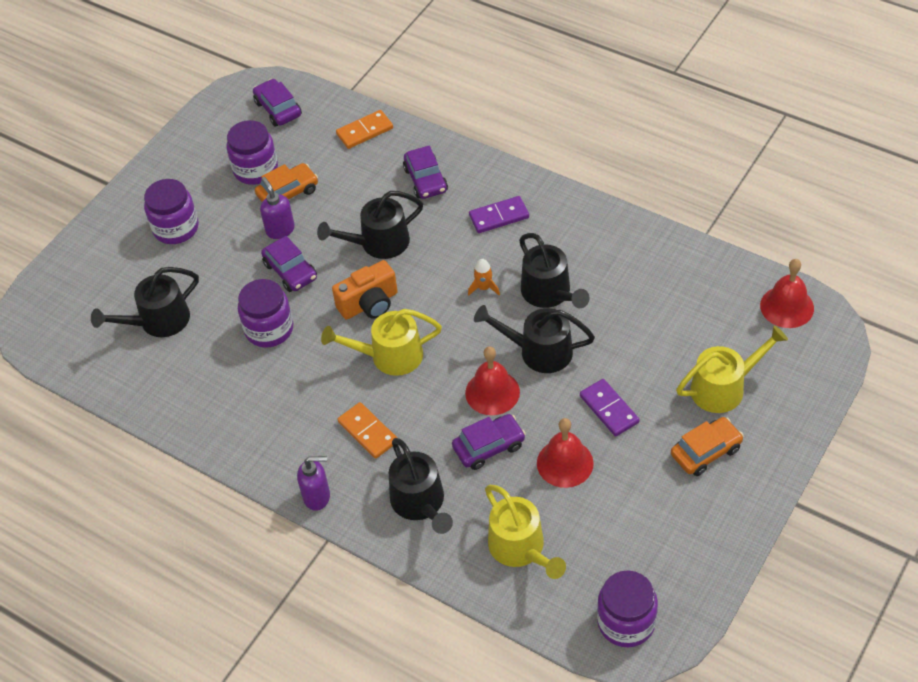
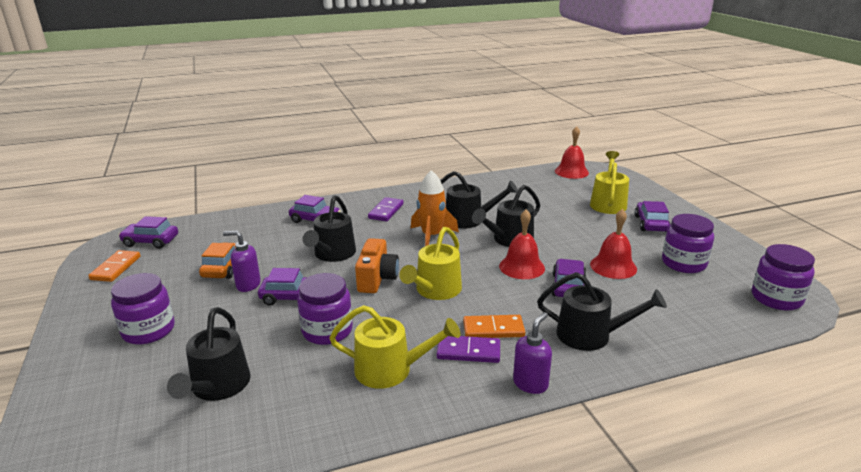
camera: 55 degrees left, 25 degrees down
(255, 169) = (177, 271): purple jar -> purple jar (683, 263)
(365, 131) = (237, 222): orange domino -> orange domino (116, 268)
(484, 288) = (431, 236): orange rocket -> orange rocket, size x1.95
(520, 548) = (675, 311): yellow watering can -> yellow watering can (390, 370)
(609, 409) = (585, 237): purple domino -> purple domino (468, 352)
(706, 452) = (651, 224): orange car -> purple car

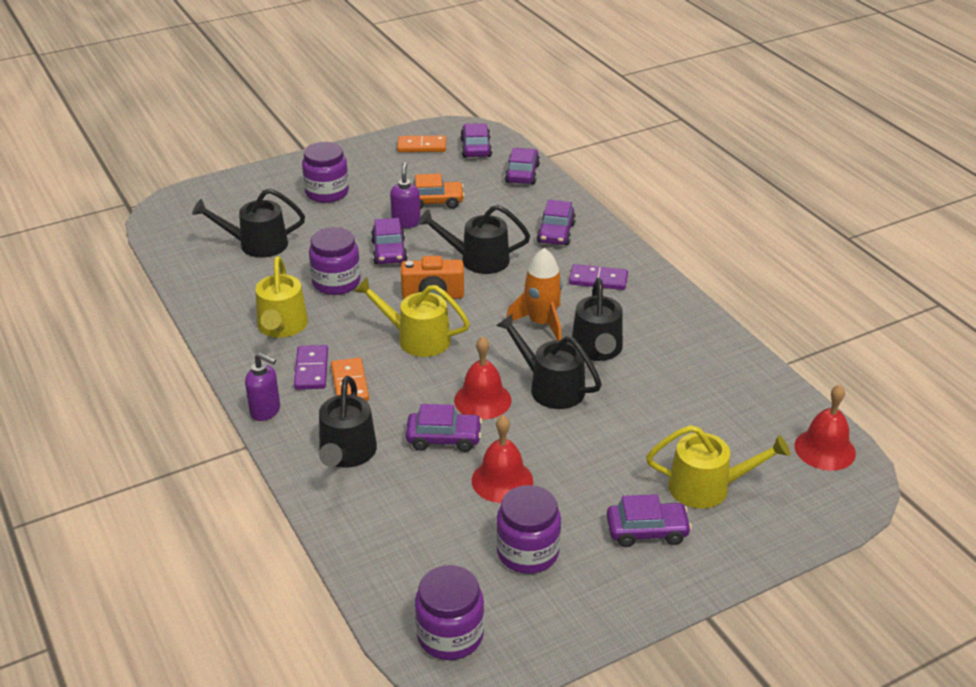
camera: 80 degrees right, 10 degrees up
(216, 225) = (522, 174): none -> purple car

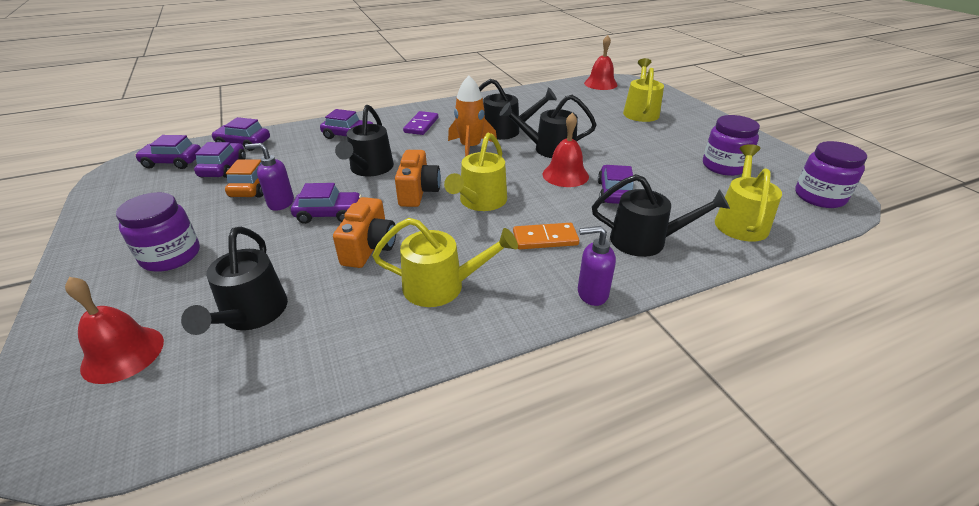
camera: 85 degrees left, 0 degrees up
(266, 411) = (591, 294): purple soap dispenser -> purple soap dispenser turned 120 degrees counterclockwise
(311, 370) = (522, 263): purple domino -> none
(336, 282) = (369, 247): purple jar -> orange camera
(385, 538) = (740, 221): none -> yellow watering can
(421, 146) = (134, 191): orange domino -> none
(502, 480) = (656, 171): red bell -> red bell (123, 354)
(551, 387) = (549, 149): black watering can -> black watering can turned 45 degrees clockwise
(647, 531) = (685, 130): purple car -> purple car (223, 168)

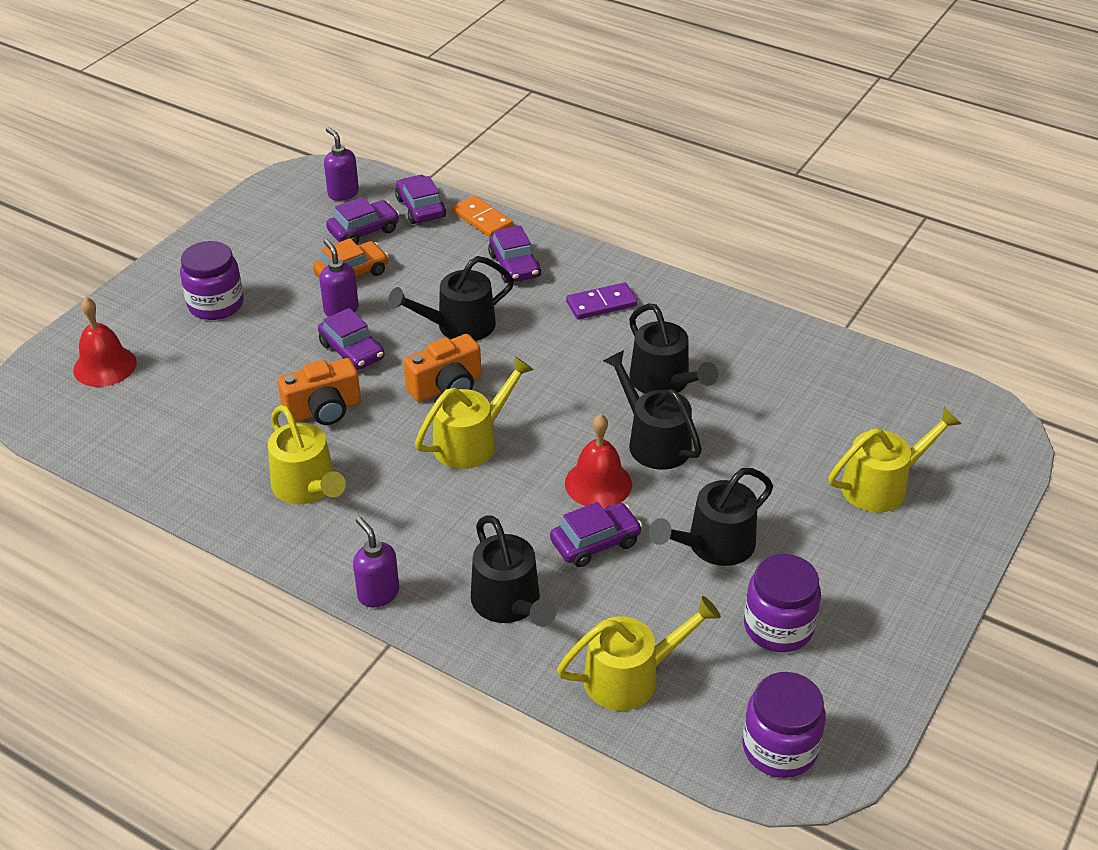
camera: 55 degrees right, 5 degrees up
(173, 162) = (343, 193): purple car -> purple soap dispenser
(251, 314) = (188, 398): black watering can -> black watering can (714, 545)
(470, 148) = (585, 374): orange rocket -> none
(480, 201) = (471, 442): yellow watering can -> yellow watering can turned 150 degrees clockwise
(545, 239) = (443, 523): orange domino -> orange domino (482, 219)
(600, 84) = (949, 403): red bell -> none

